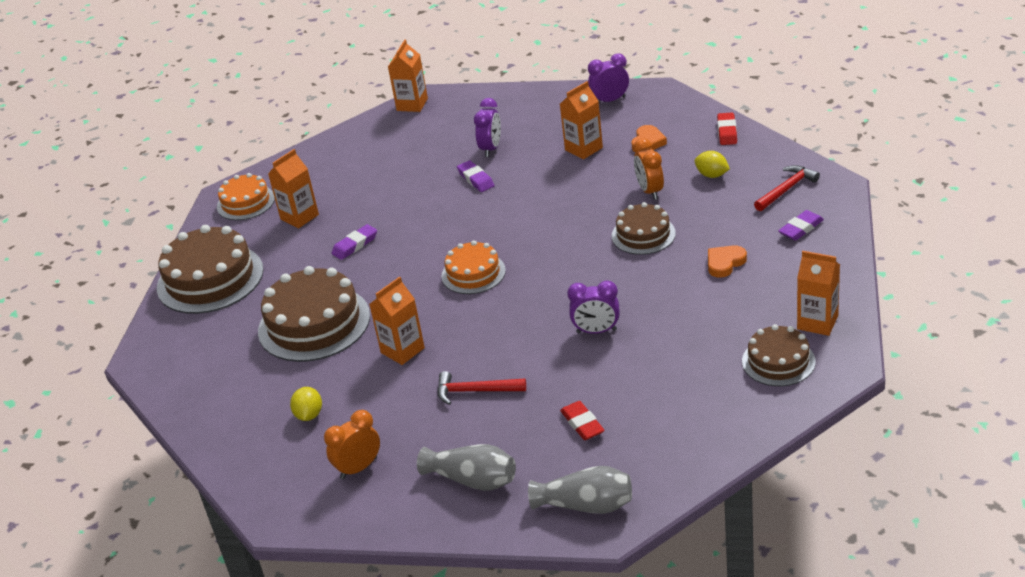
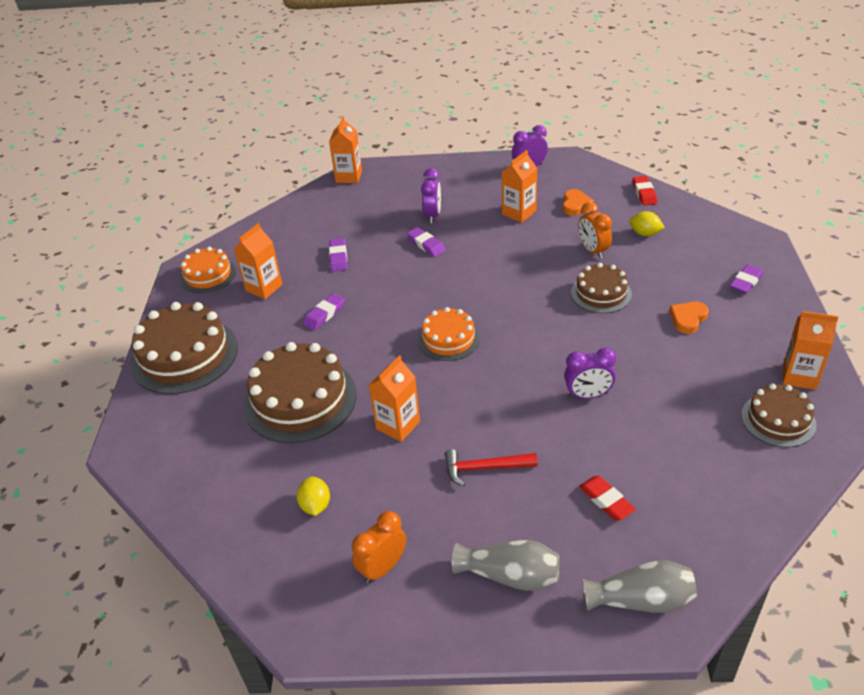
camera: 10 degrees left, 5 degrees up
(381, 189) = (338, 257): none -> purple eraser
(786, 189) = (718, 245): red hammer -> none

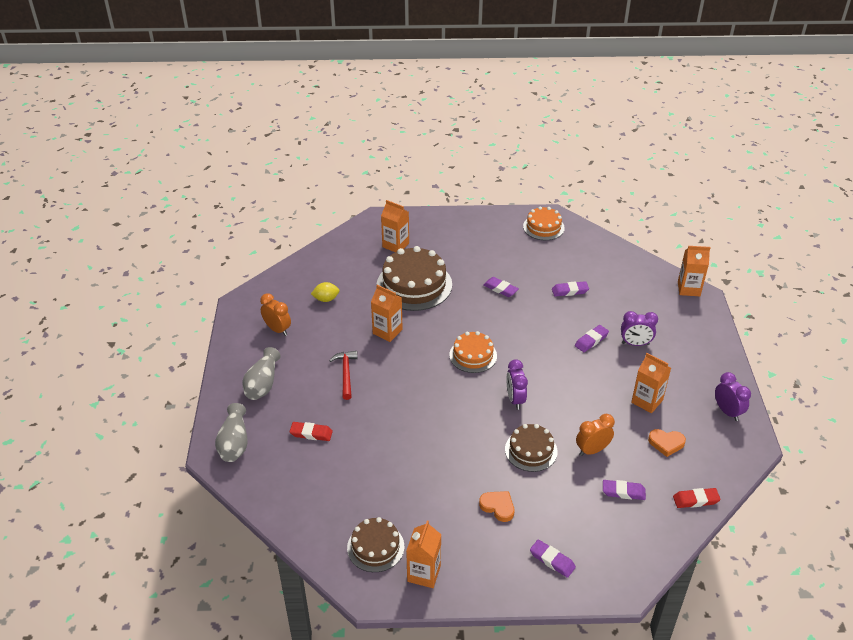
camera: 85 degrees right, 0 degrees up
(184, 355) = (458, 229): brown cake -> none
(264, 288) = (530, 256): orange carton -> orange carton (395, 245)
(588, 395) = (409, 432): purple clock -> purple clock (515, 399)
(606, 500) = (311, 433): red eraser -> red eraser turned 45 degrees clockwise
(645, 234) = (623, 492): yellow lemon -> purple eraser

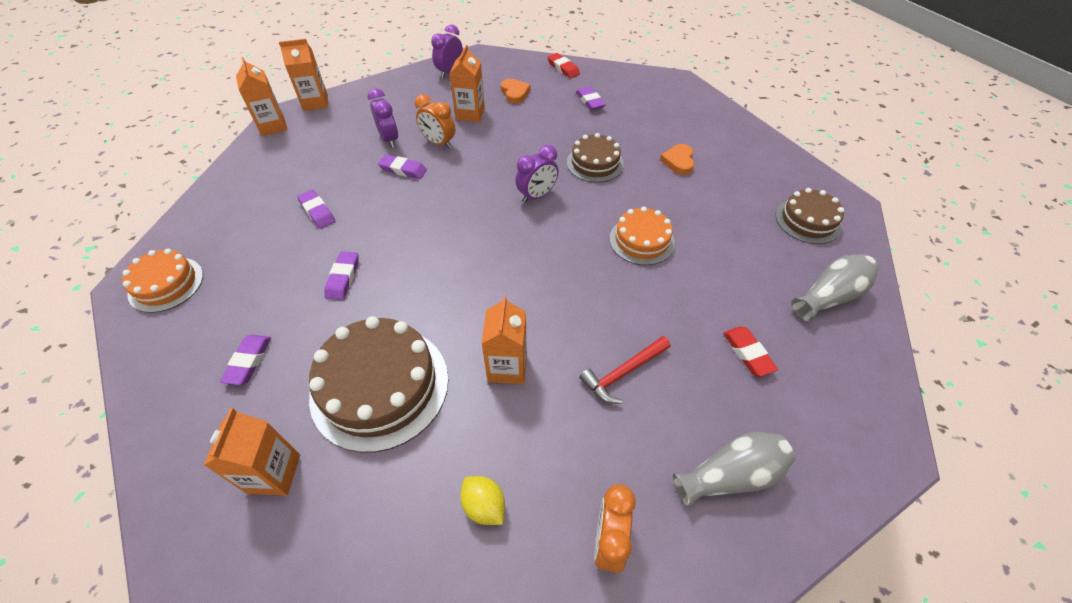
camera: 120 degrees left, 10 degrees up
(234, 443) = (849, 436): grey vase -> grey vase (829, 296)
(424, 573) = (792, 179): orange carton -> orange carton (315, 102)
(473, 355) = (492, 255): orange cake -> orange cake (641, 240)
(552, 560) = (695, 117): purple eraser -> purple eraser (249, 361)
(592, 450) = (559, 128): orange clock -> orange clock (439, 143)

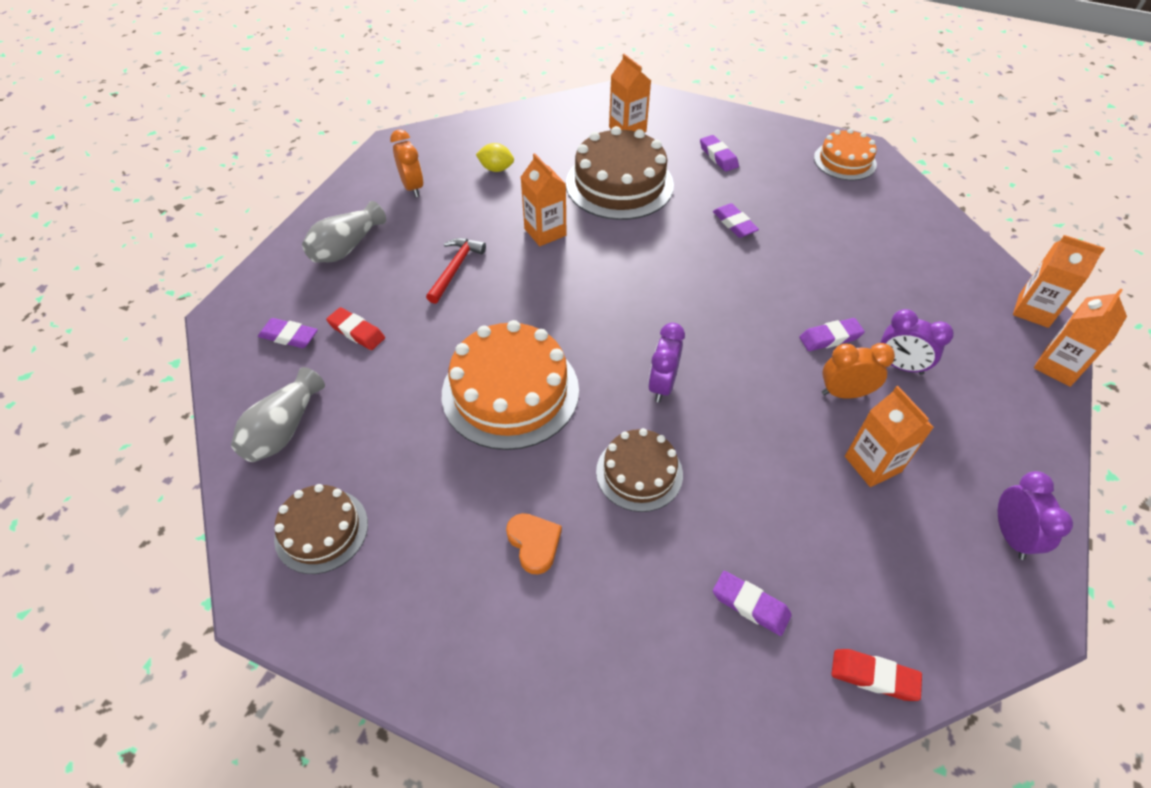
camera: 145 degrees right, 0 degrees up
(317, 212) = (836, 256): purple eraser -> purple eraser (289, 336)
(515, 93) = (870, 549): orange heart -> none
(641, 240) = (510, 391): orange cake -> orange cake, size x1.71

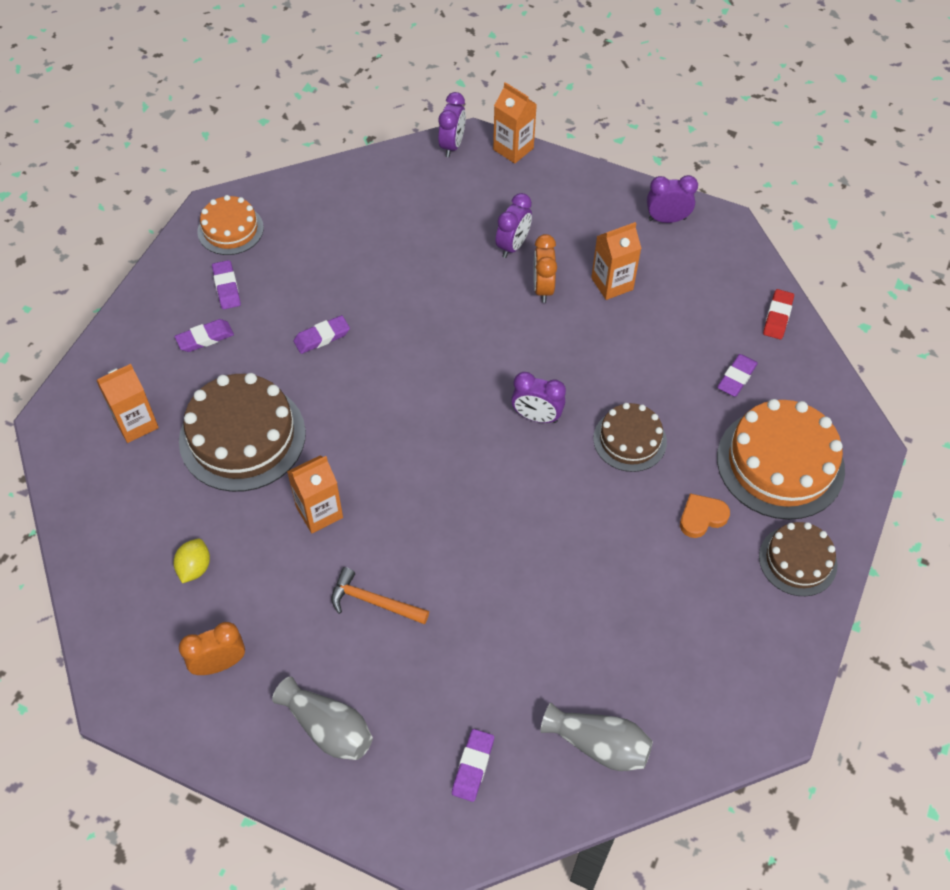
camera: 90 degrees left, 5 degrees up
(321, 530) = (705, 687): brown cake -> brown cake (797, 560)
(357, 332) = (467, 694): red eraser -> none
(455, 269) = (373, 601): red hammer -> orange hammer
(510, 391) = (546, 540): orange cake -> orange cake (780, 463)
(830, 338) = (481, 286): purple eraser -> purple eraser (226, 287)
(1033, 310) = (452, 145): orange carton -> purple clock

